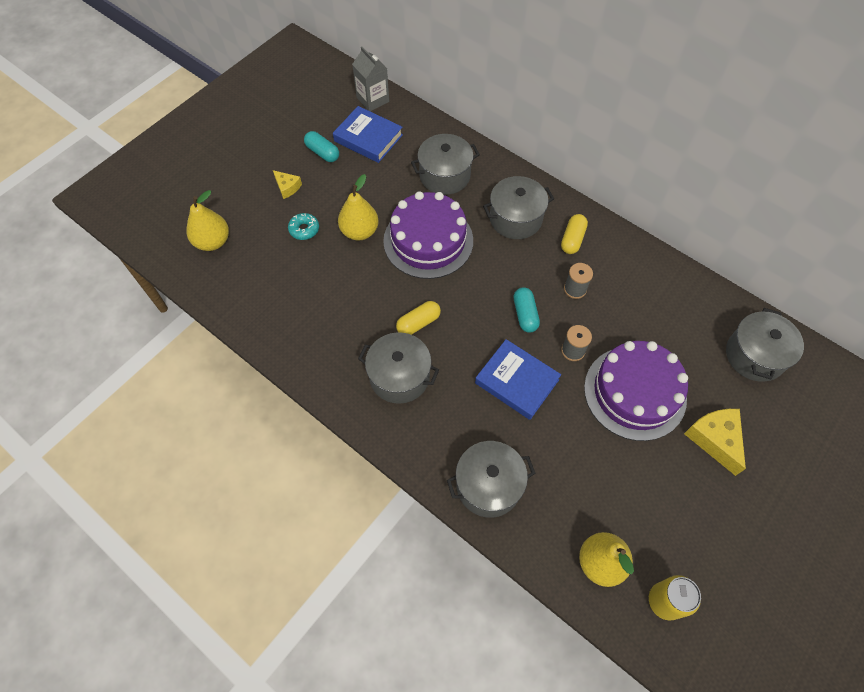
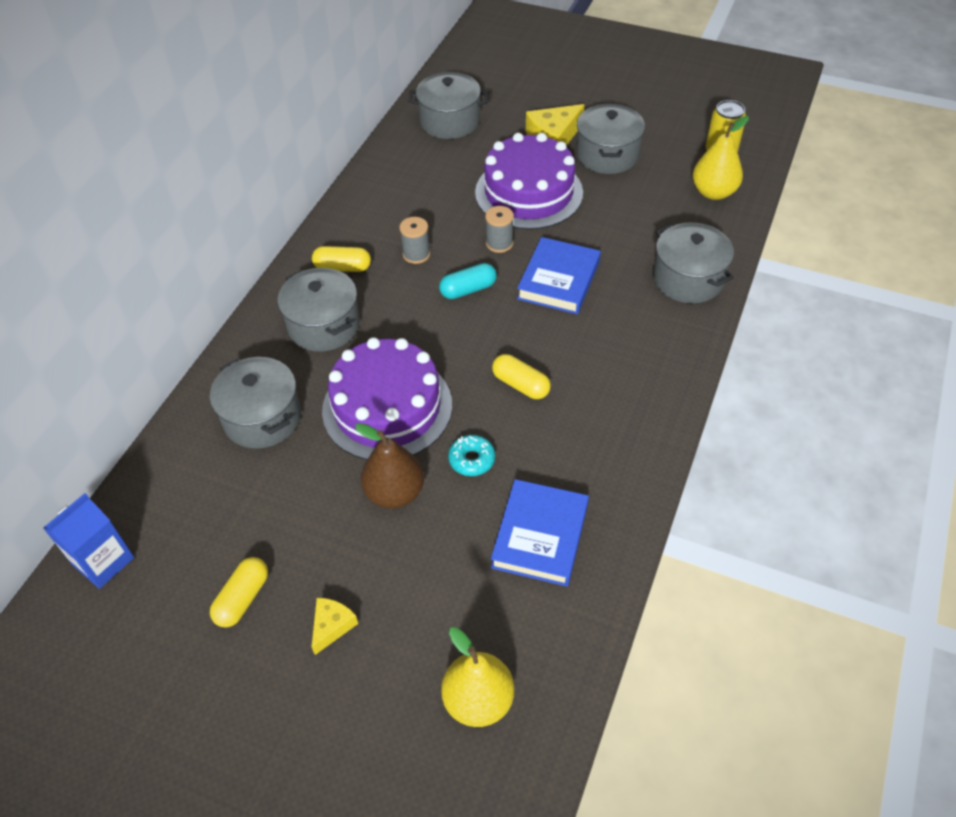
camera: 105 degrees left, 10 degrees down
(304, 229) = (412, 568): turquoise donut -> turquoise donut (472, 459)
(322, 153) = (243, 598): turquoise capsule -> yellow capsule
(359, 231) = (395, 493): yellow pear -> brown pear
(368, 138) = (198, 540): blue book -> blue book (540, 536)
(373, 99) = (103, 561): grey carton -> blue carton
(399, 376) = (602, 384): grey pot -> grey pot (607, 155)

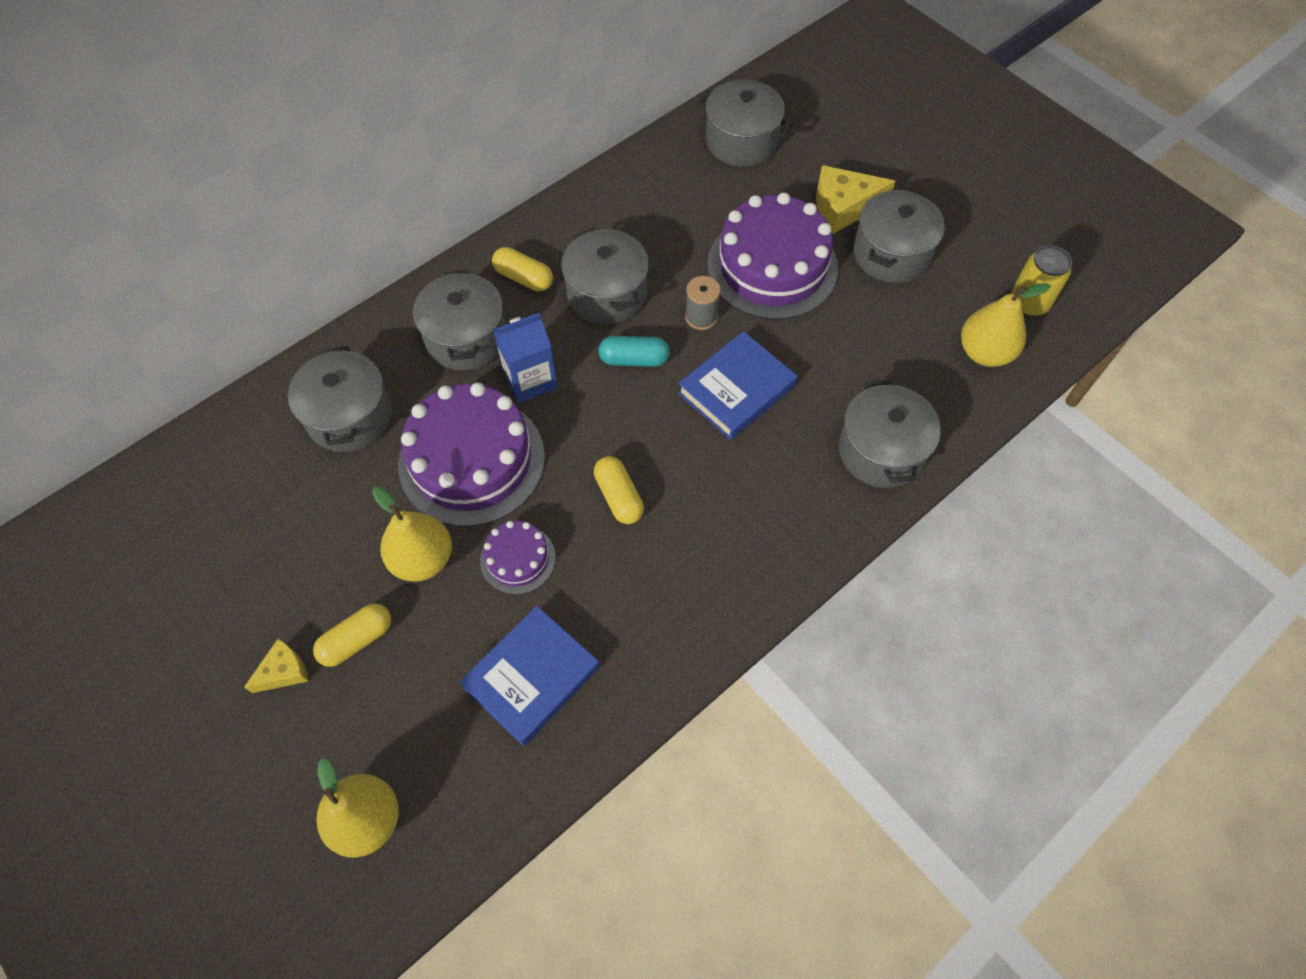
camera: 25 degrees right, 10 degrees up
(103, 561) = (130, 501): blue carton -> blue carton (530, 380)
(243, 598) = (224, 601): yellow capsule -> yellow capsule (357, 640)
(395, 493) = (422, 559): brown pear -> yellow pear
(416, 254) = (607, 293): grey spool -> grey pot
(472, 459) = (517, 559): turquoise donut -> purple cake

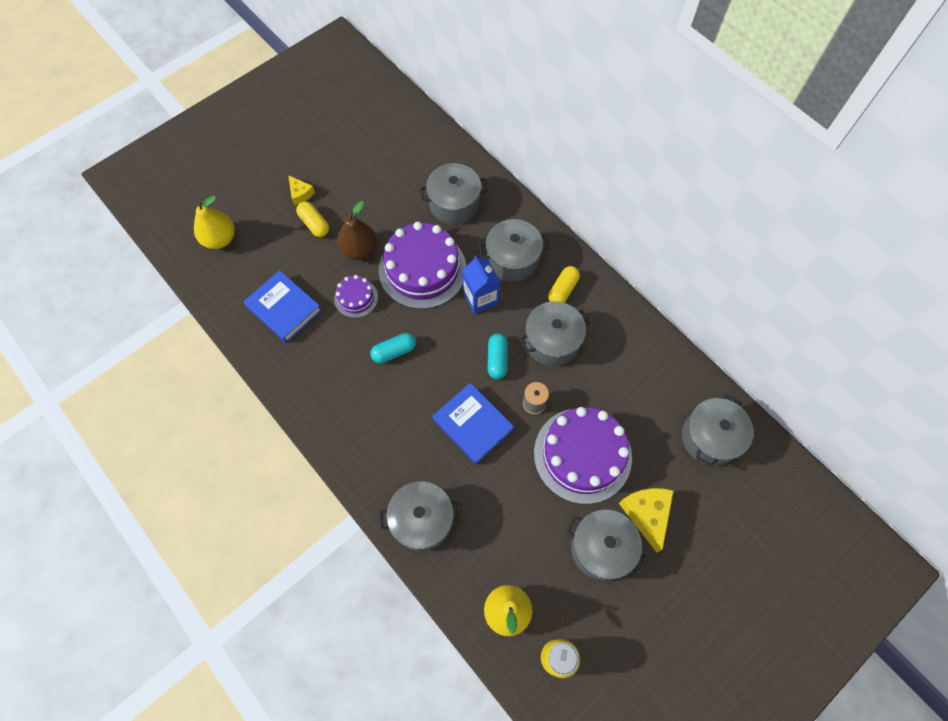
camera: 90 degrees right, 5 degrees up
(422, 559) = (359, 250): yellow pear -> brown pear
(619, 496) = (394, 351): yellow capsule -> turquoise capsule

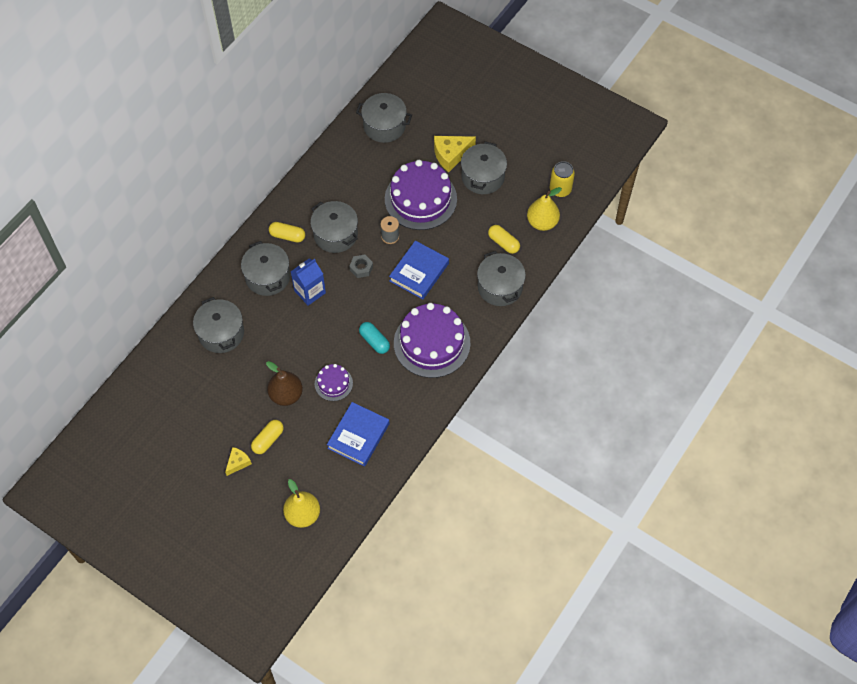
camera: 105 degrees left, 5 degrees down
(422, 269) = (293, 341): purple cake -> purple cake (432, 343)
(487, 545) = (503, 243): none -> yellow capsule
(497, 359) = (361, 268): turquoise capsule -> grey nut

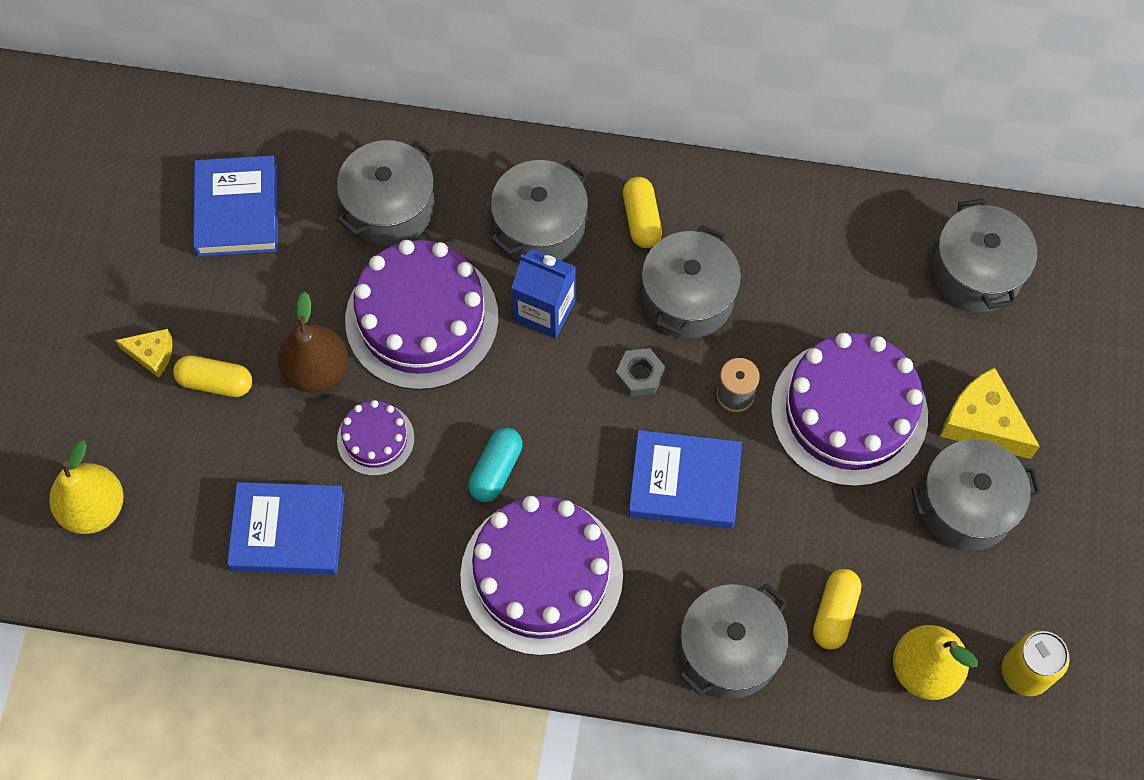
camera: 65 degrees right, 5 degrees up
(183, 398) = (237, 210): none -> blue book
(285, 342) = (422, 319): none -> purple cake

